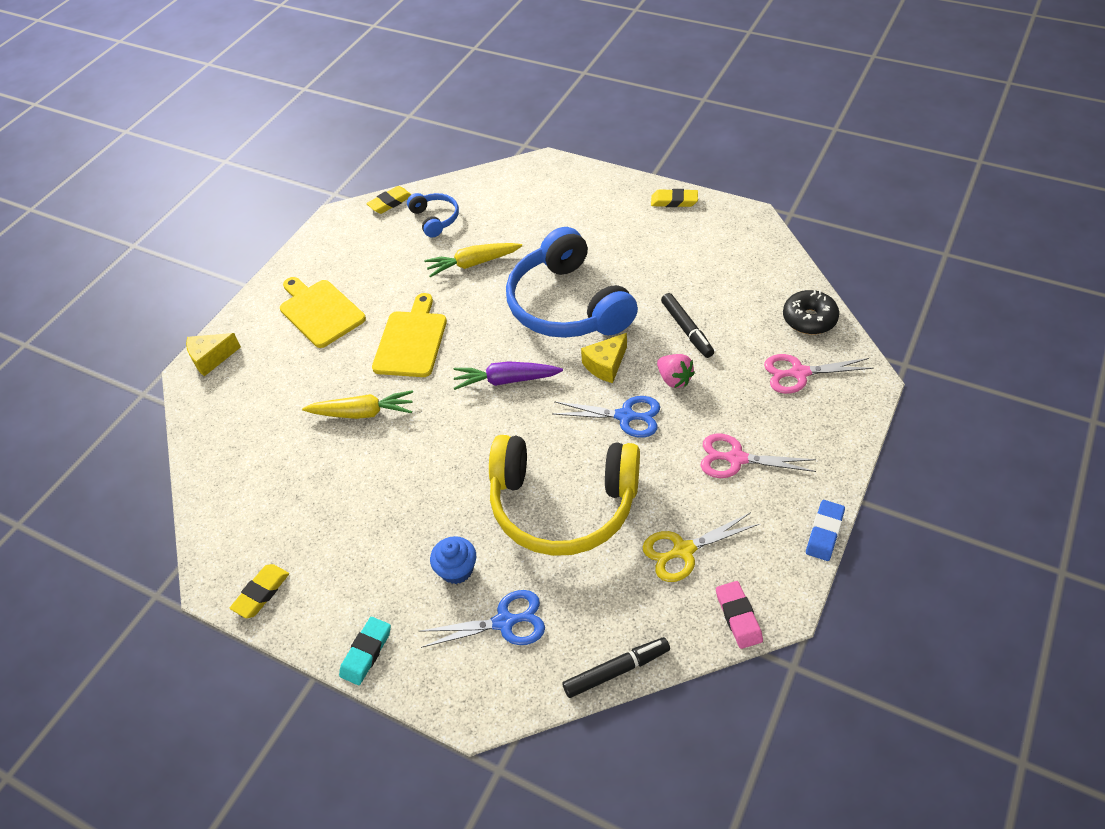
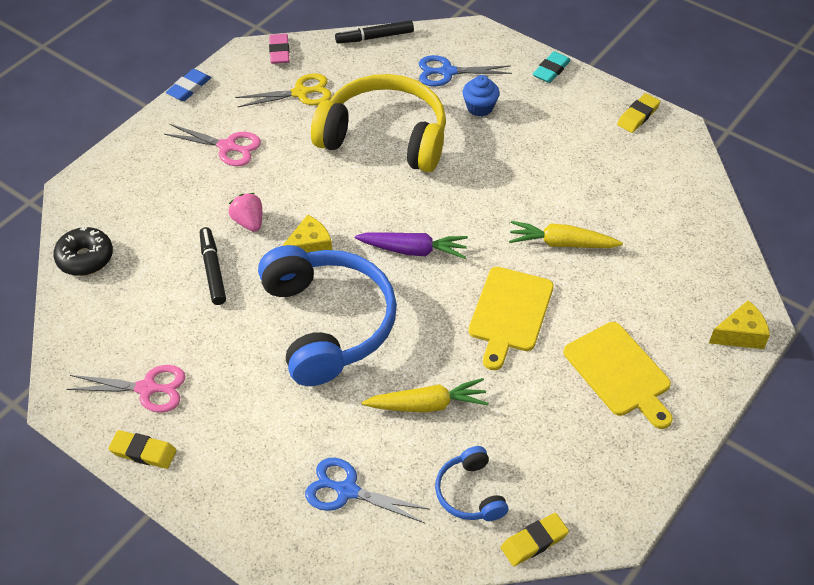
camera: 175 degrees left, 0 degrees up
(625, 416) = (308, 197): blue scissors -> blue scissors (347, 491)
(799, 373) = (130, 207): pink scissors -> pink scissors (147, 388)

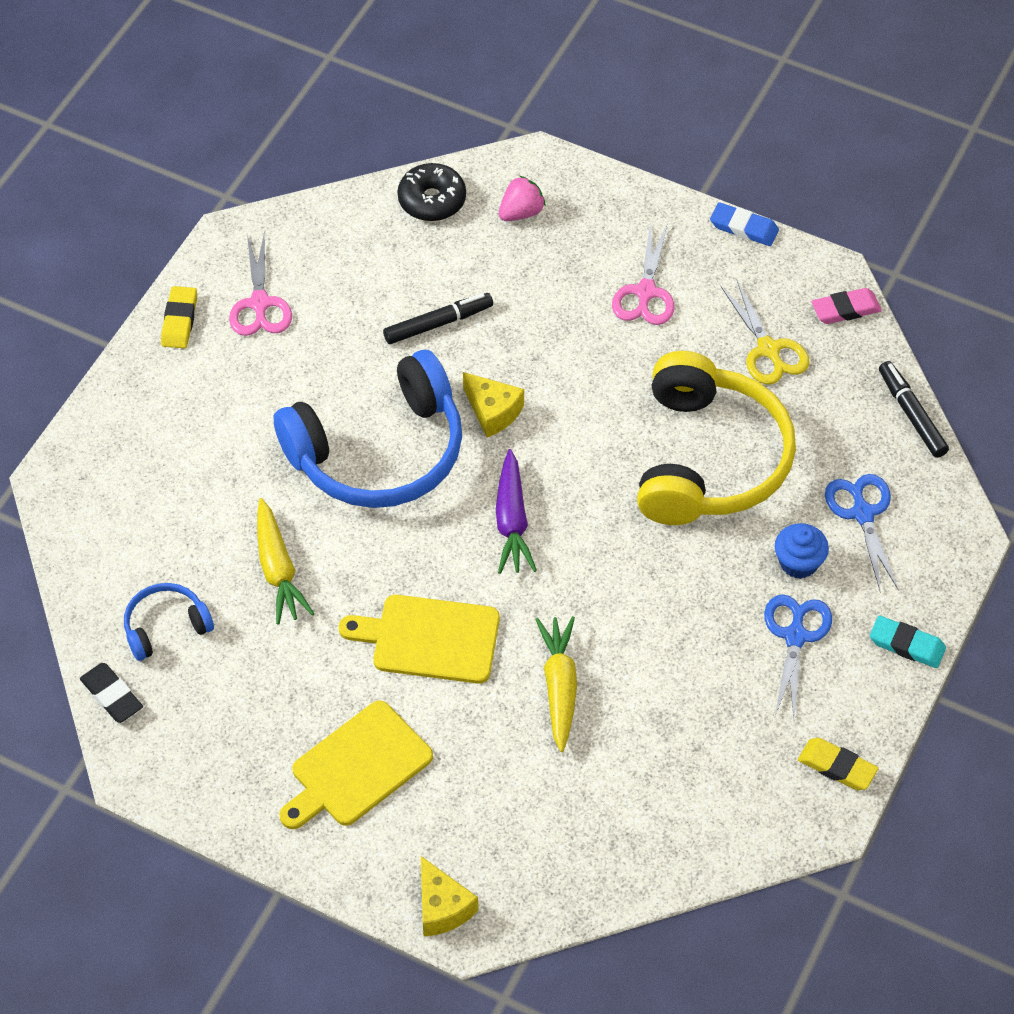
camera: 80 degrees right, 5 degrees up
(249, 222) = (522, 342): pink strawberry -> pink strawberry (521, 212)
(347, 491) = (154, 511): blue scissors -> blue scissors (795, 636)
(534, 542) = (112, 695): yellow eraser -> black eraser

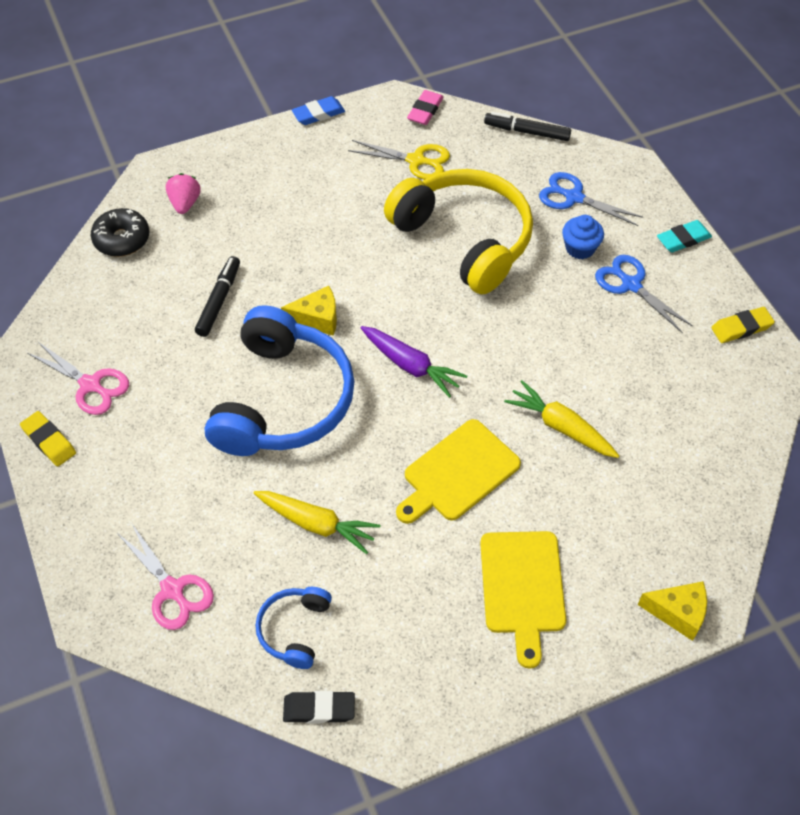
camera: 50 degrees left, 0 degrees up
(646, 292) = (312, 186): pink scissors -> pink scissors (172, 589)

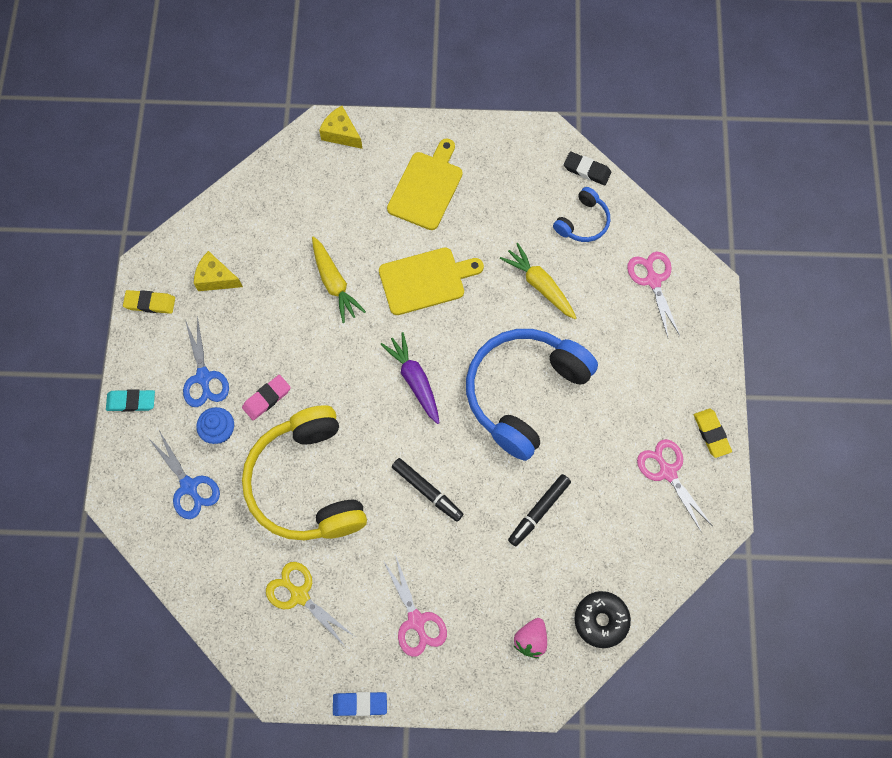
camera: 155 degrees left, 15 degrees up
(299, 180) = (416, 620): none -> pink scissors
(317, 318) = (466, 456): yellow cheese -> yellow cheese (216, 278)
(425, 110) = (256, 659): pink eraser -> pink eraser (267, 398)
(527, 132) = (180, 584): black marker -> black marker (427, 491)

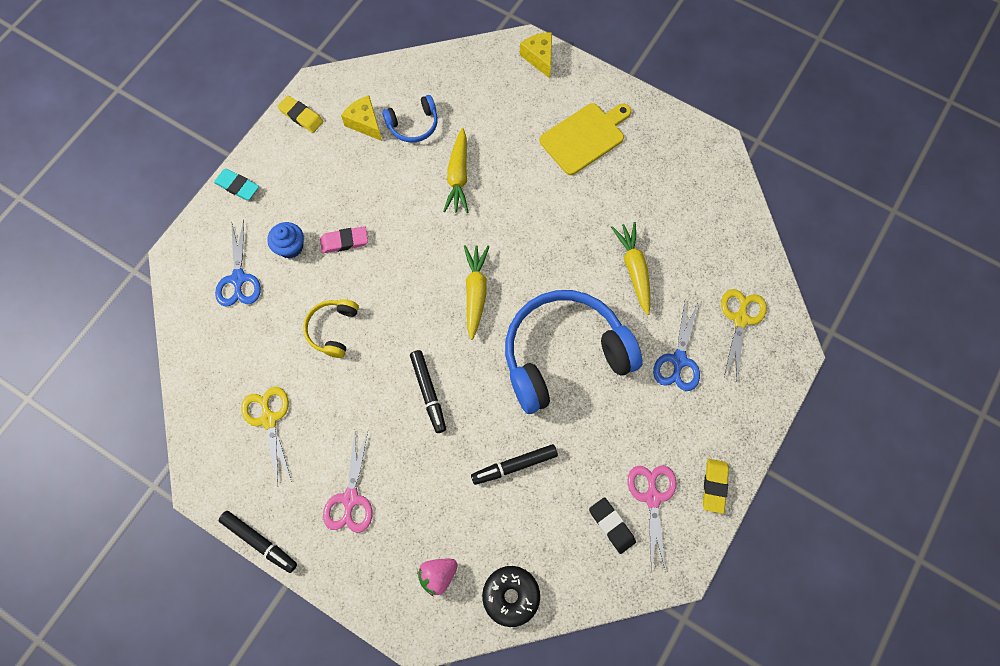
camera: 30 degrees right, 0 degrees up
(203, 377) = (305, 197): blue scissors -> blue scissors (678, 360)
(307, 483) = (333, 329): yellow headphones -> yellow headphones, size x0.46
(360, 704) = (259, 542): blue eraser -> black marker
(414, 380) = (475, 292): purple carrot -> yellow carrot
(425, 280) = (536, 213): yellow cutting board -> none
(583, 222) = (706, 235): blue headphones -> blue headphones (413, 125)
(587, 170) = (736, 192): black eraser -> black eraser (611, 525)
(653, 280) = (740, 319): pink scissors -> yellow scissors

